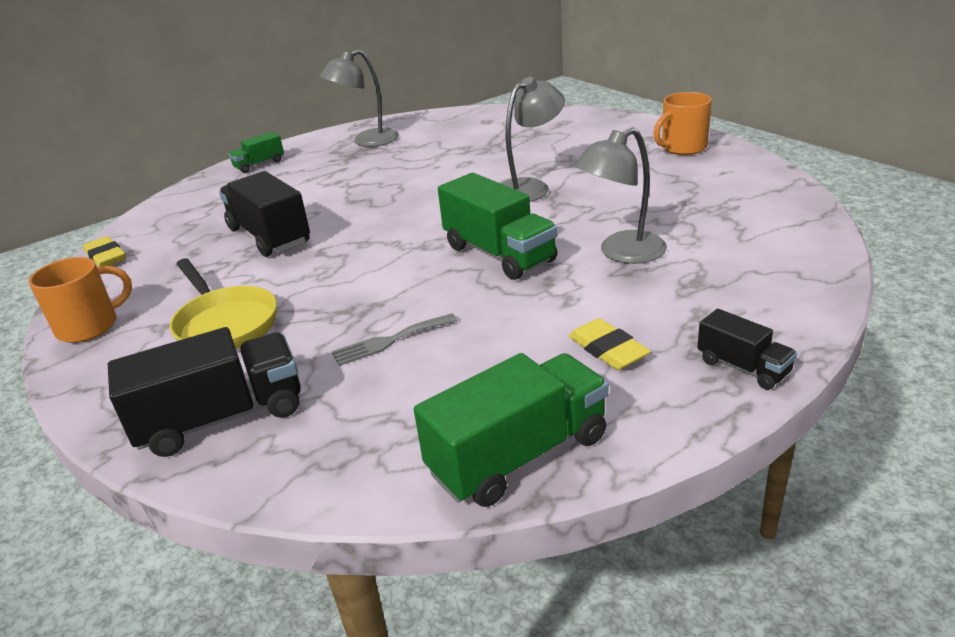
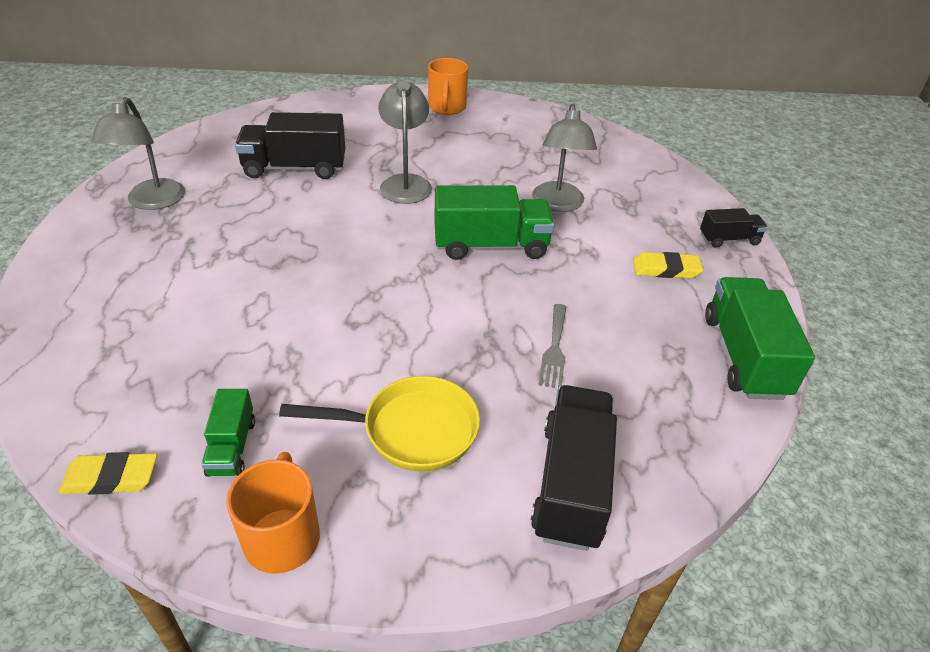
camera: 60 degrees left, 10 degrees up
(259, 164) = (67, 281): green truck -> green truck (232, 447)
(269, 236) = (268, 340): black truck -> black truck (295, 168)

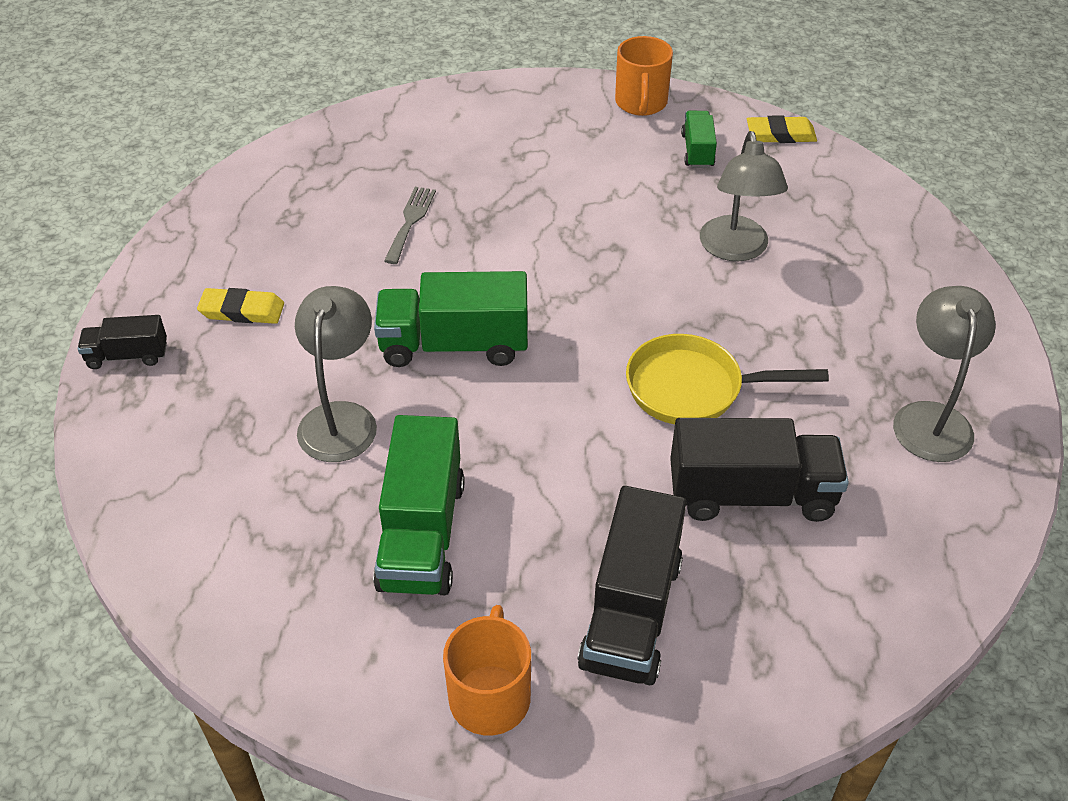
camera: 175 degrees left, 5 degrees up
(405, 183) = (569, 461): grey lamp -> grey lamp (735, 250)
(411, 430) = (552, 160): yellow pan -> yellow pan (693, 388)
(571, 483) = (428, 126): black truck -> black truck (631, 612)
(744, 356) = (220, 214): green truck -> green truck (422, 534)

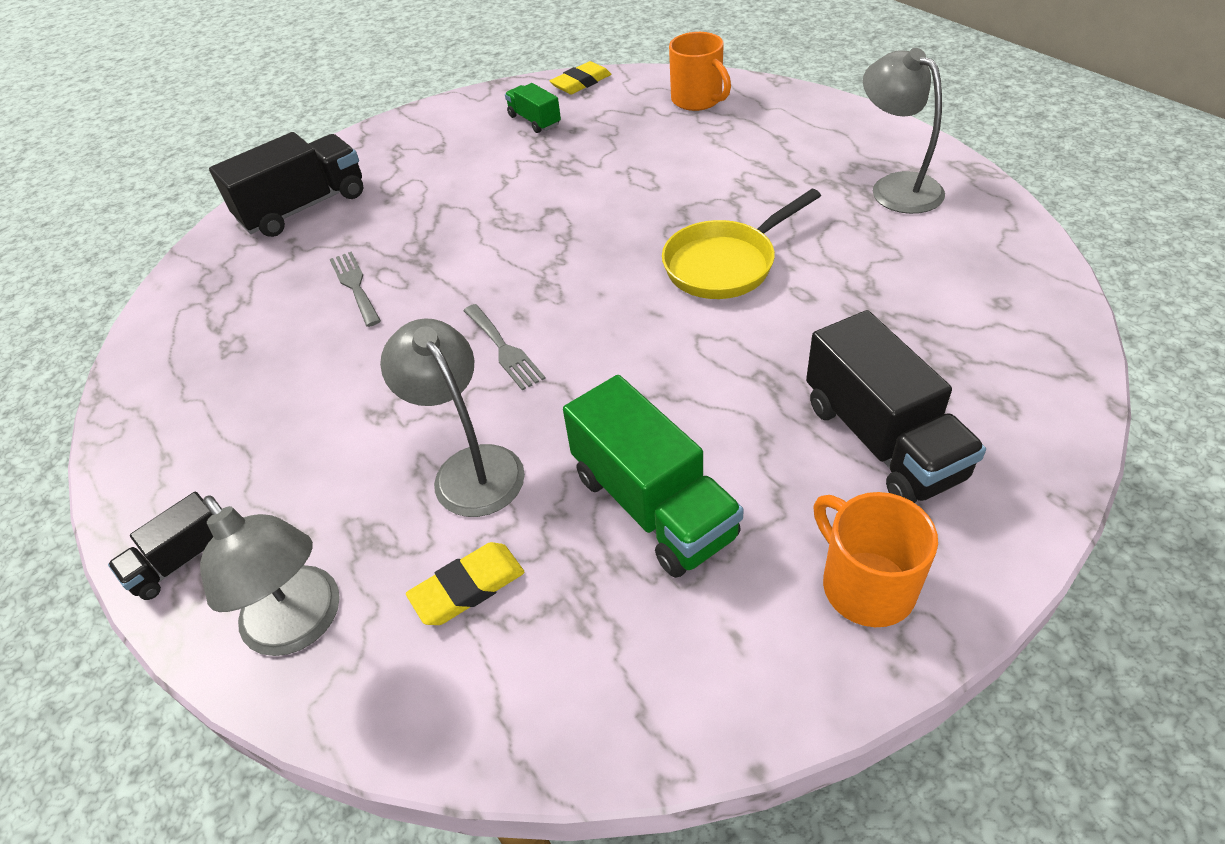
camera: 35 degrees left, 0 degrees up
(242, 310) = (267, 445): yellow eraser -> yellow eraser (468, 587)
(454, 345) = (504, 349): green truck -> grey fork
(641, 103) = (454, 113): orange mug -> orange mug (698, 100)
(735, 250) = (640, 164): grey lamp -> grey lamp (301, 625)
(751, 494) = (853, 304): black truck -> black truck (303, 207)

